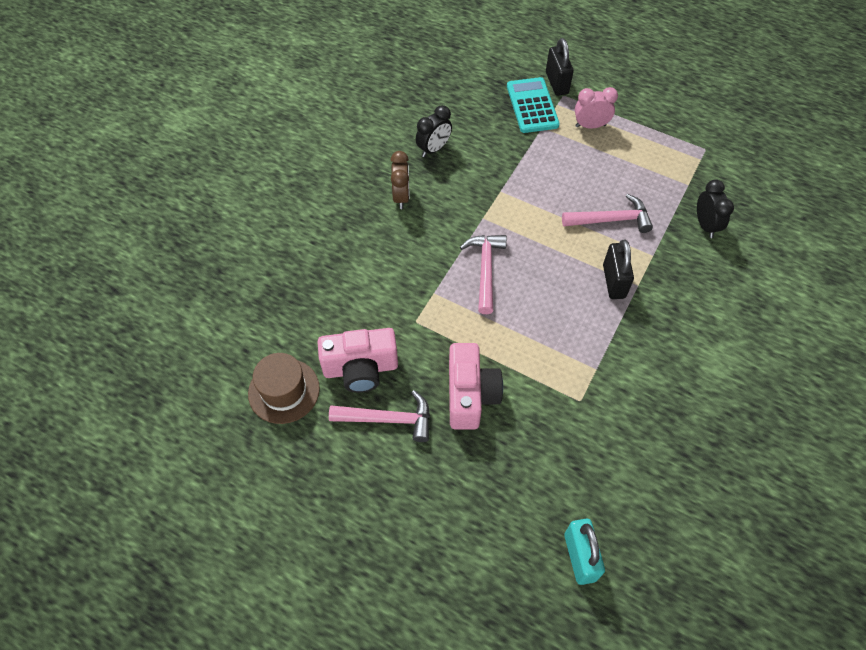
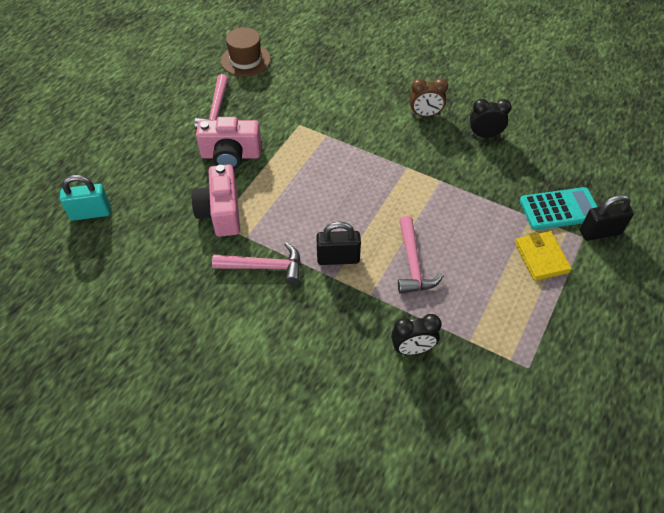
camera: 90 degrees right, 5 degrees down
(360, 368) = (259, 96): pink camera -> pink camera (221, 212)
(433, 149) = (484, 135): black clock -> black clock turned 135 degrees clockwise
(485, 270) = (349, 167): pink hammer -> pink hammer (264, 267)
(590, 126) = (541, 257): pink clock -> yellow wallet

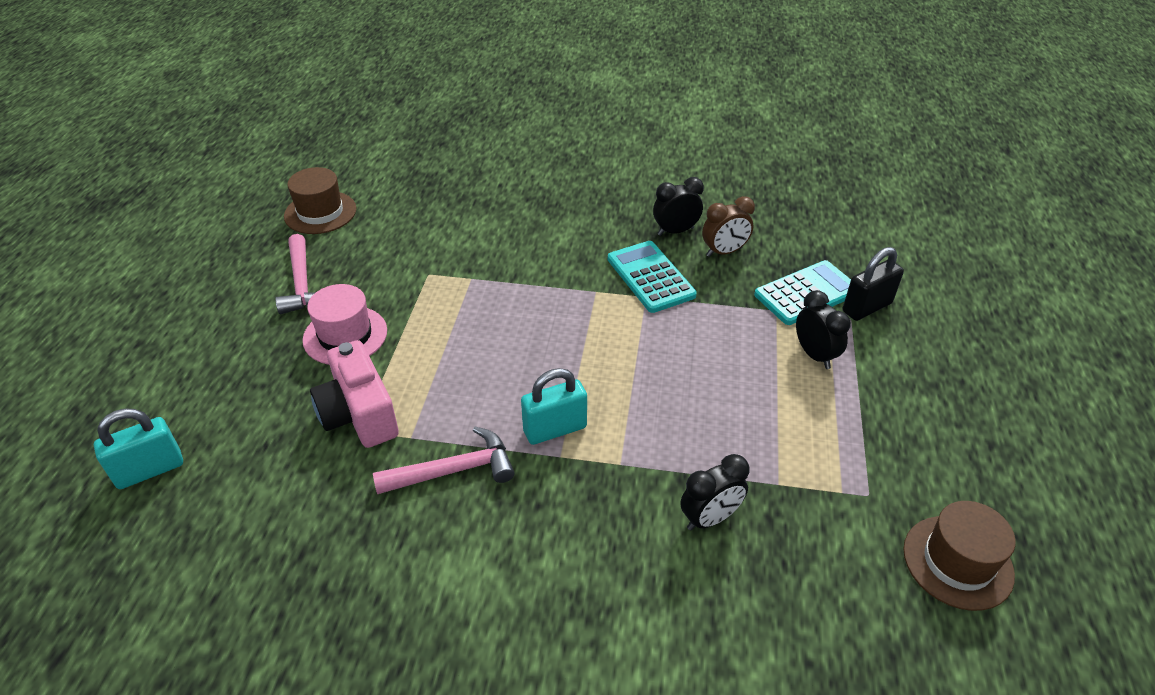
camera: 20 degrees left, 10 degrees down
(231, 155) = (345, 335): pink camera -> pink hat
(338, 258) = (555, 429): black padlock -> turquoise padlock
(413, 263) = (658, 407): pink hammer -> none
(425, 114) = (591, 225): brown clock -> brown clock (724, 252)
(450, 166) = (650, 277): none -> turquoise calculator
(541, 257) = (814, 355): yellow wallet -> black clock
(567, 432) = (957, 562): none -> brown hat

